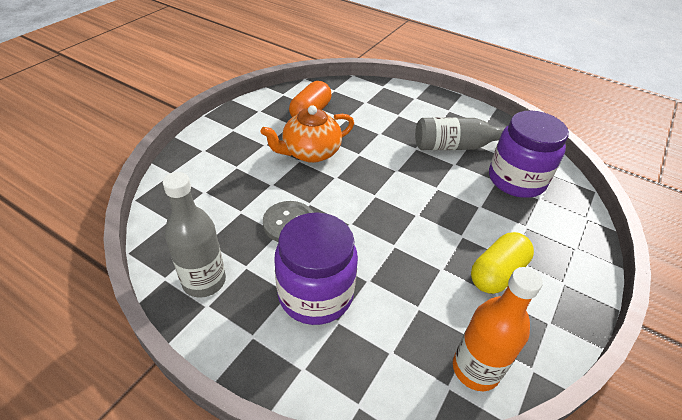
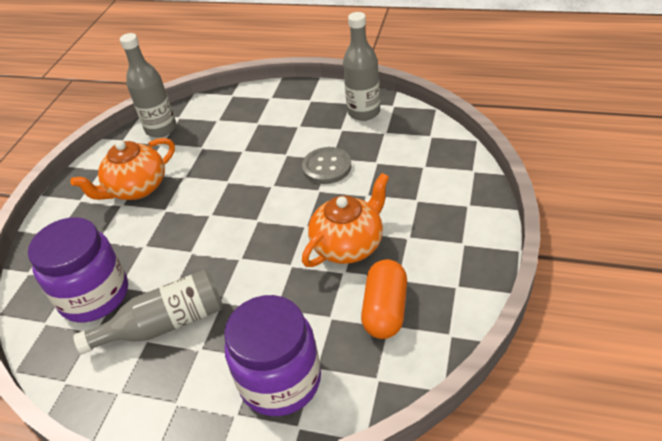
camera: 170 degrees right, 0 degrees up
(315, 294) = (279, 130): purple jar -> purple jar (280, 380)
(475, 369) = (161, 129): orange bottle -> grey bottle
(497, 273) = (136, 188): yellow capsule -> orange teapot

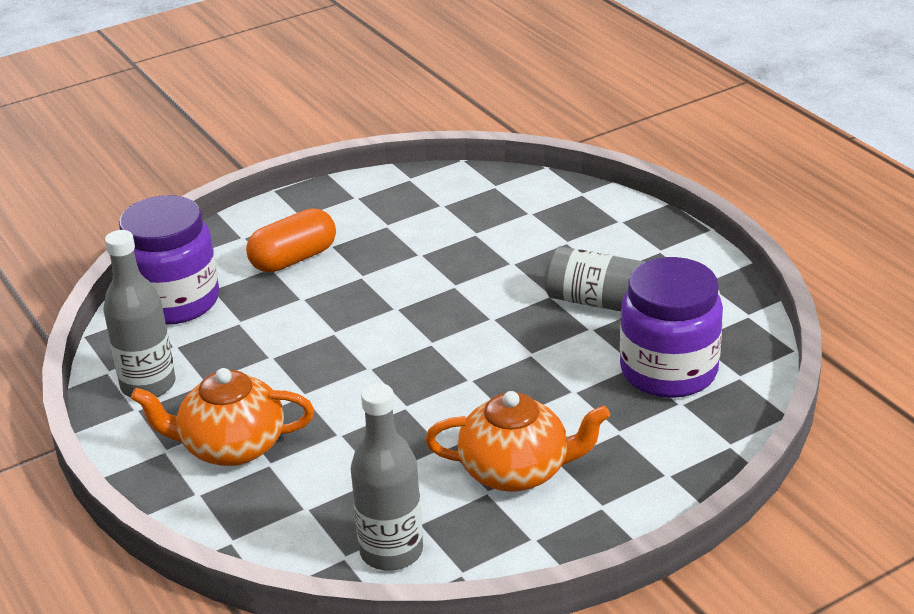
camera: 140 degrees left, 10 degrees down
(280, 380) = (564, 220): purple jar -> purple jar (175, 301)
(327, 167) = (290, 349): grey button -> none
(349, 245) = (385, 269): orange teapot -> orange teapot (231, 447)
(385, 310) = (429, 214): orange capsule -> orange capsule (293, 259)

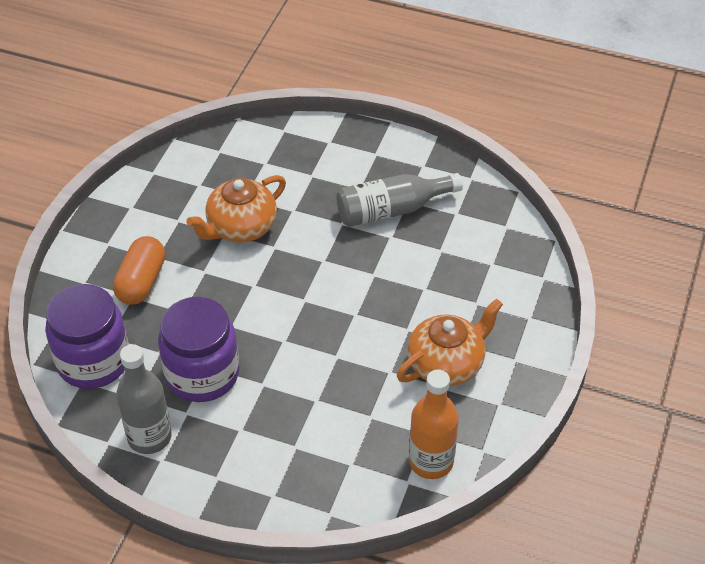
camera: 40 degrees left, 15 degrees up
(231, 447) = (257, 449): orange teapot -> orange teapot (240, 227)
(391, 551) = (431, 461): grey bottle -> orange bottle
(668, 371) = (464, 244): purple jar -> purple jar (202, 374)

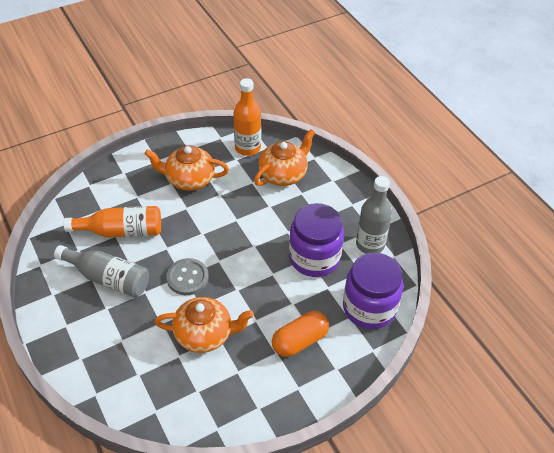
camera: 140 degrees left, 0 degrees up
(316, 262) = (187, 278): none -> grey button
(343, 456) = (283, 174): none -> orange teapot
(440, 257) = (121, 231): none -> orange bottle

